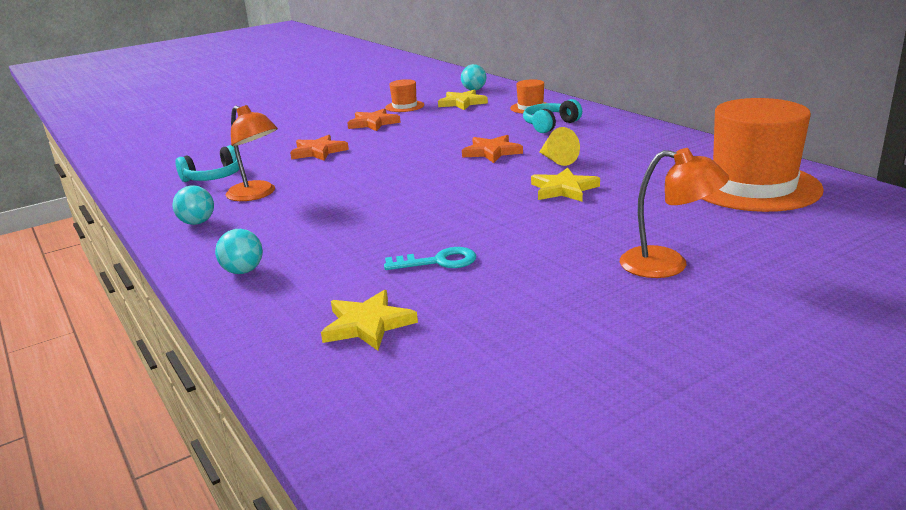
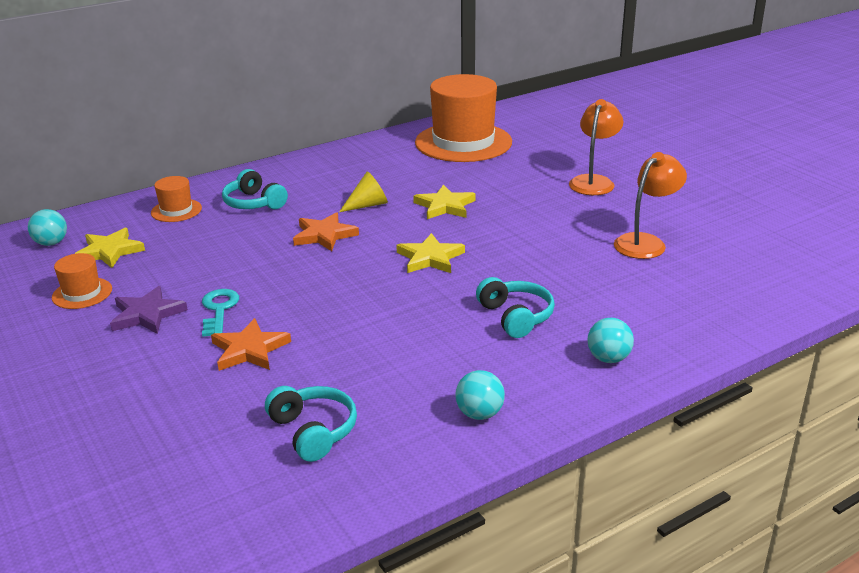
camera: 90 degrees left, 5 degrees up
(257, 194) = (398, 380): orange lamp -> orange lamp (646, 242)
(332, 230) = (515, 317): none -> turquoise headphones
(367, 324) = (694, 286): yellow star -> yellow star (430, 258)
(373, 123) = (147, 314): orange star -> purple star
(438, 262) = (588, 261): turquoise key -> turquoise key (219, 310)

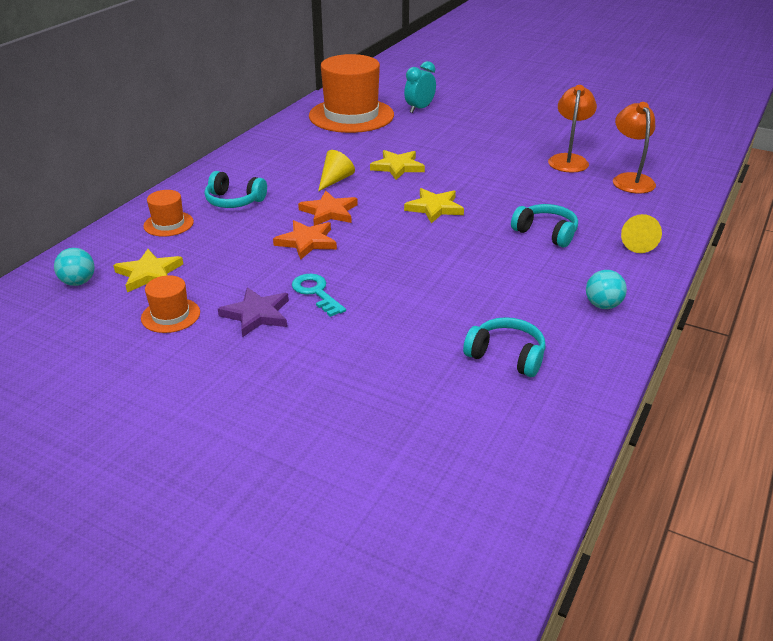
camera: 30 degrees left, 5 degrees up
(249, 350) = (382, 315): orange star -> orange star (307, 242)
(543, 149) = (419, 109): none -> turquoise clock
(594, 181) = (484, 125): orange lamp -> orange lamp (630, 179)
(608, 358) = (637, 243): turquoise ball -> yellow cone

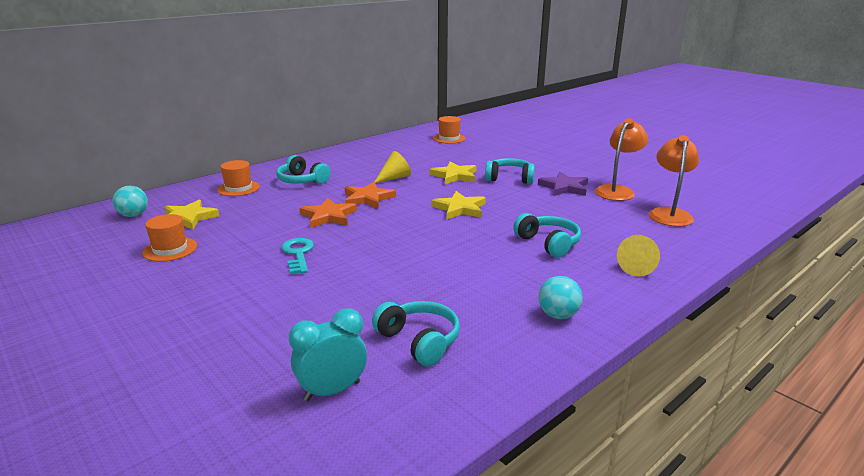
camera: 20 degrees right, 10 degrees down
(257, 314) = (234, 261): purple star -> purple star (564, 187)
(351, 115) = (449, 138): orange hat -> orange hat, size x0.45
(419, 109) = (510, 140): turquoise clock -> turquoise clock (332, 391)
(456, 161) = (510, 179): none -> turquoise headphones

